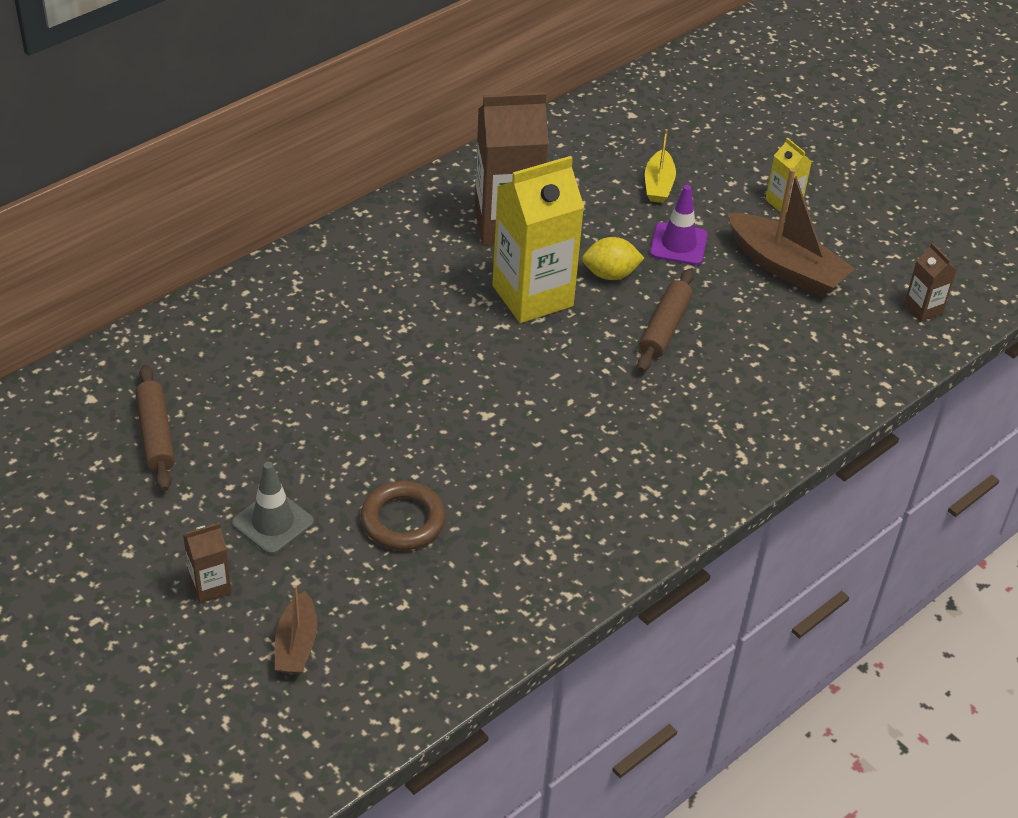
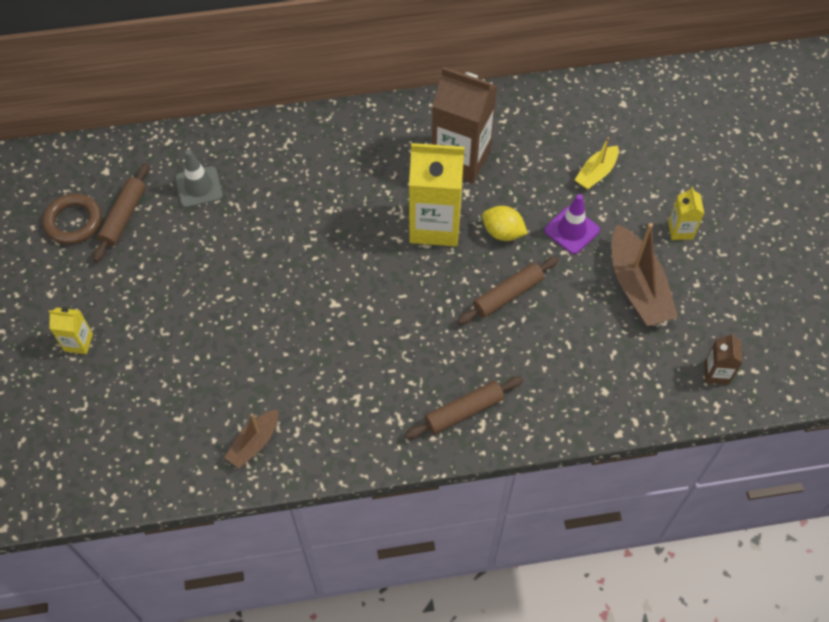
camera: 35 degrees right, 15 degrees up
(210, 586) = (78, 342): brown carton -> yellow carton
(273, 522) = (145, 316): grey traffic cone -> grey traffic cone (199, 187)
(296, 644) = (97, 411): brown boat -> brown boat (254, 443)
(403, 520) = (223, 356): brown ring -> brown ring (73, 221)
(713, 452) = (464, 411): none -> brown rolling pin

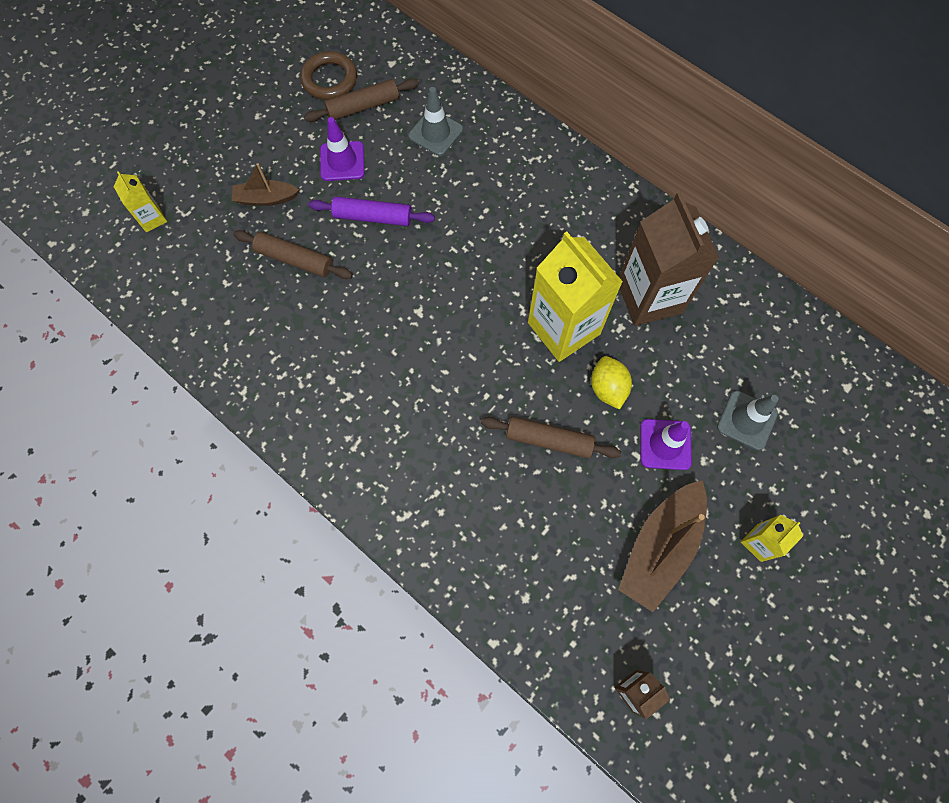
camera: 50 degrees right, 10 degrees up
(78, 342) = (233, 166): yellow carton -> yellow carton (152, 219)
(156, 264) = (342, 161): none -> purple traffic cone
(226, 278) = (373, 217): none -> purple rolling pin
(254, 443) = (247, 353): brown boat -> brown boat (266, 198)
(464, 411) = (405, 491): brown rolling pin -> brown rolling pin (295, 260)
(596, 173) = (747, 420): yellow boat -> grey traffic cone

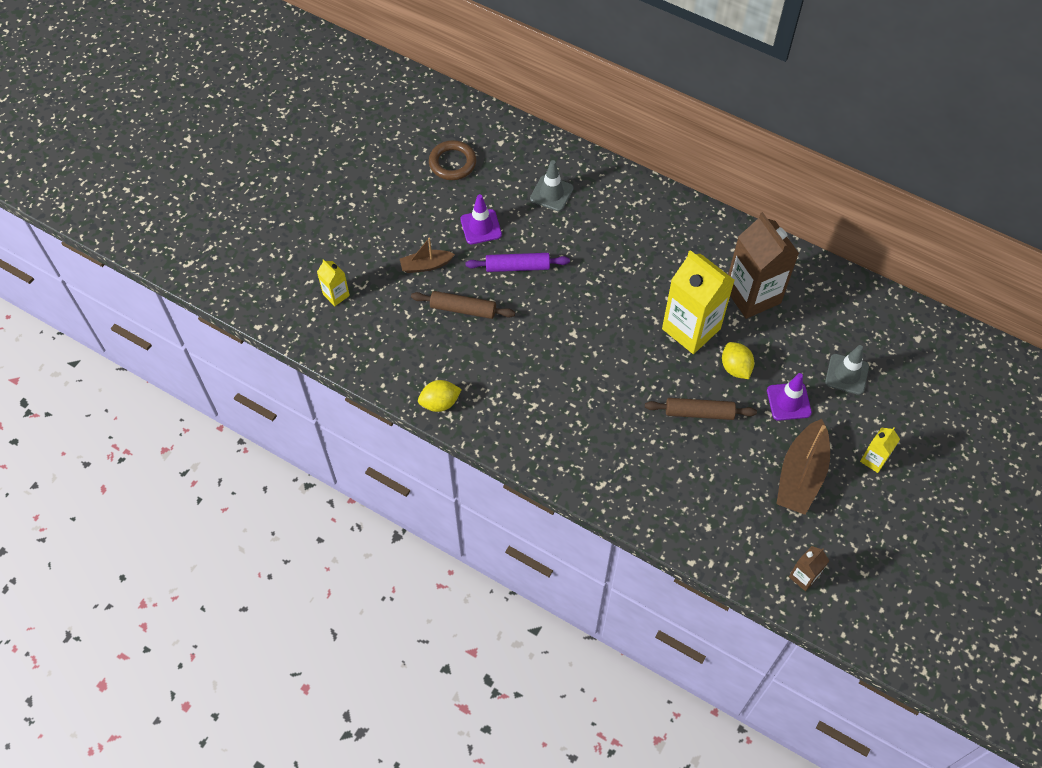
camera: 10 degrees left, 10 degrees down
(236, 374) = (440, 403): none -> yellow lemon
(363, 107) = (486, 181): brown rolling pin -> none

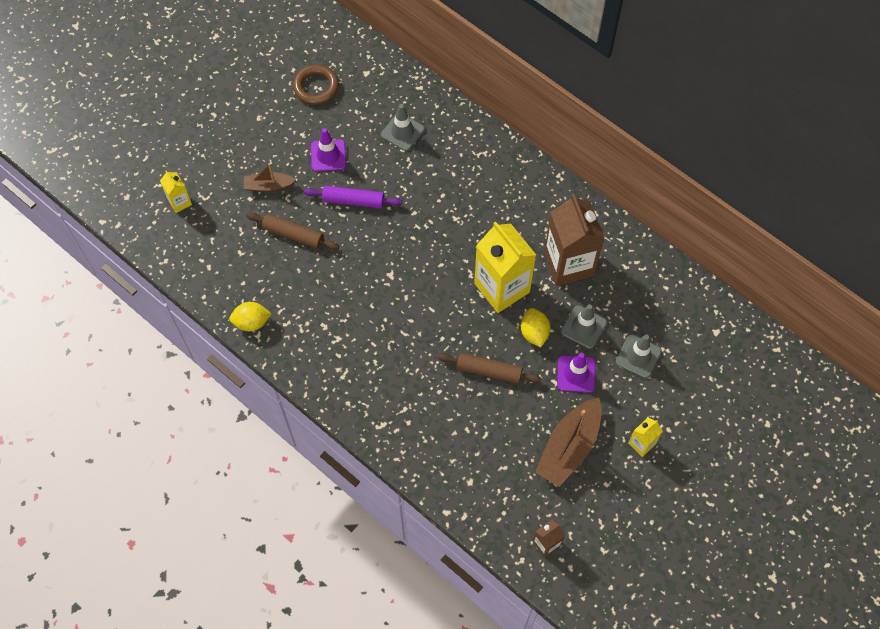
camera: 10 degrees right, 5 degrees up
(784, 354) = (583, 327): none -> grey traffic cone

